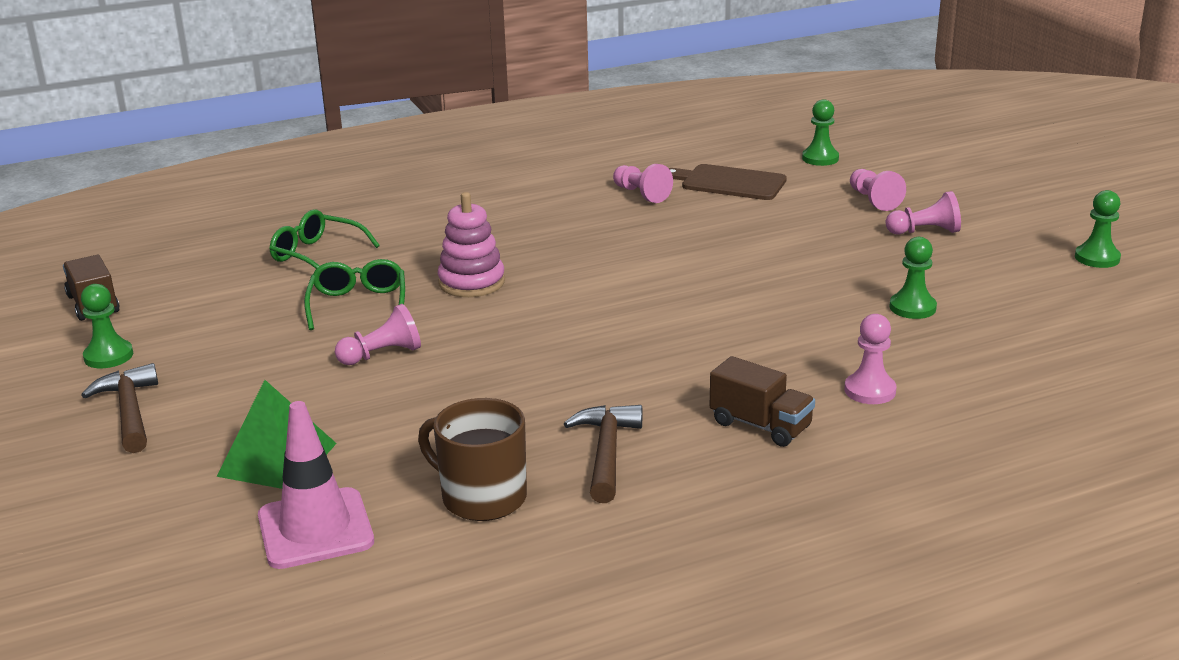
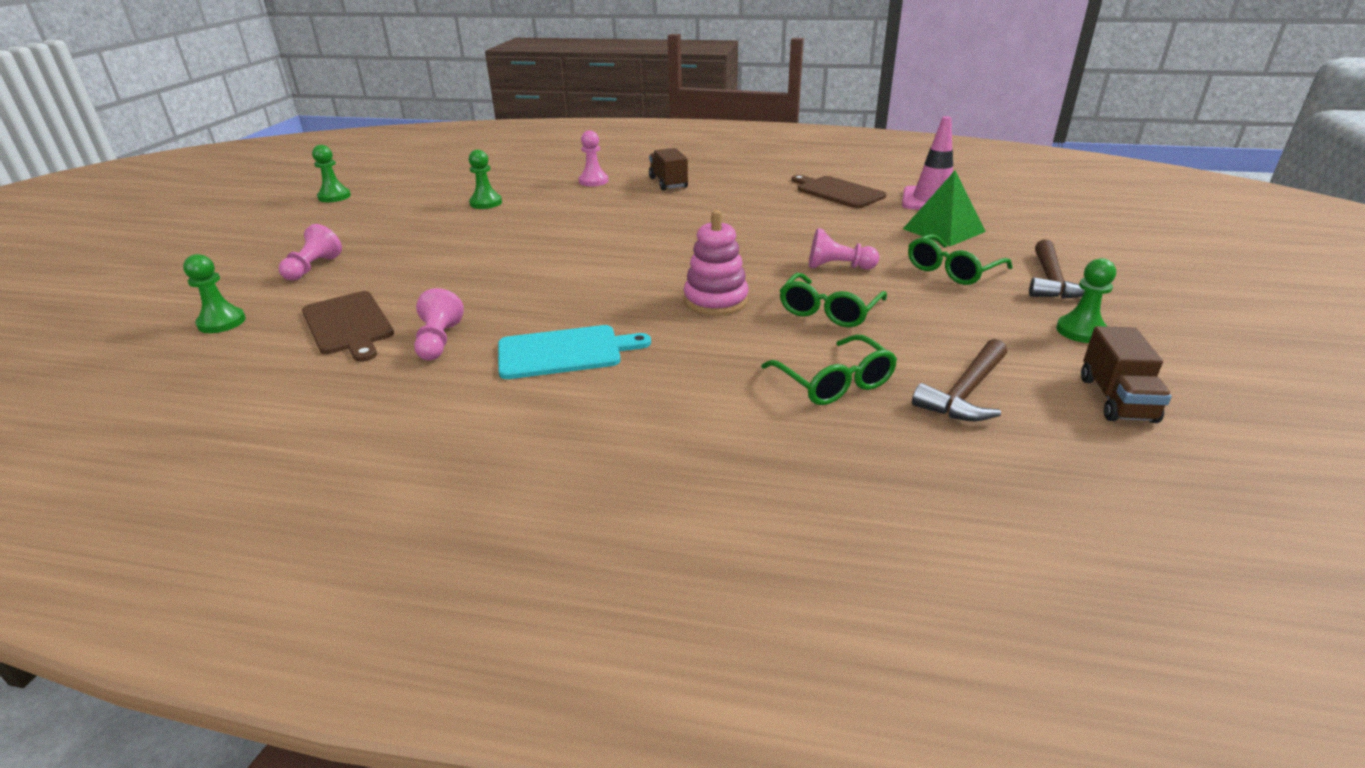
camera: 145 degrees left, 5 degrees up
(249, 391) = (952, 270): none -> green glasses
(481, 497) = (837, 192): brown mug -> brown cutting board
(538, 215) = (564, 352): none -> turquoise cutting board
(606, 452) = (756, 191): brown hammer -> brown hammer (965, 393)
(925, 232) = (357, 236): pink pawn -> none

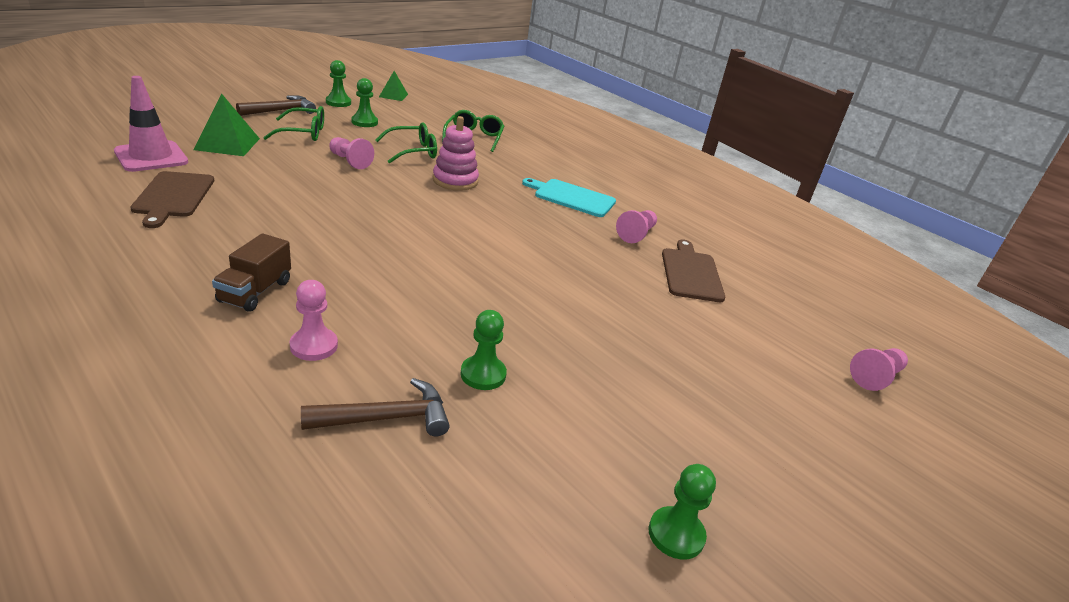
camera: 150 degrees left, 0 degrees up
(222, 322) = (788, 321): green pawn -> green pawn (364, 122)
(313, 268) = (715, 354): pink pawn -> pink pawn (875, 377)
(965, 393) = (436, 116): brown hammer -> brown hammer (387, 418)
(1116, 399) = (393, 95): brown truck -> green pyramid

